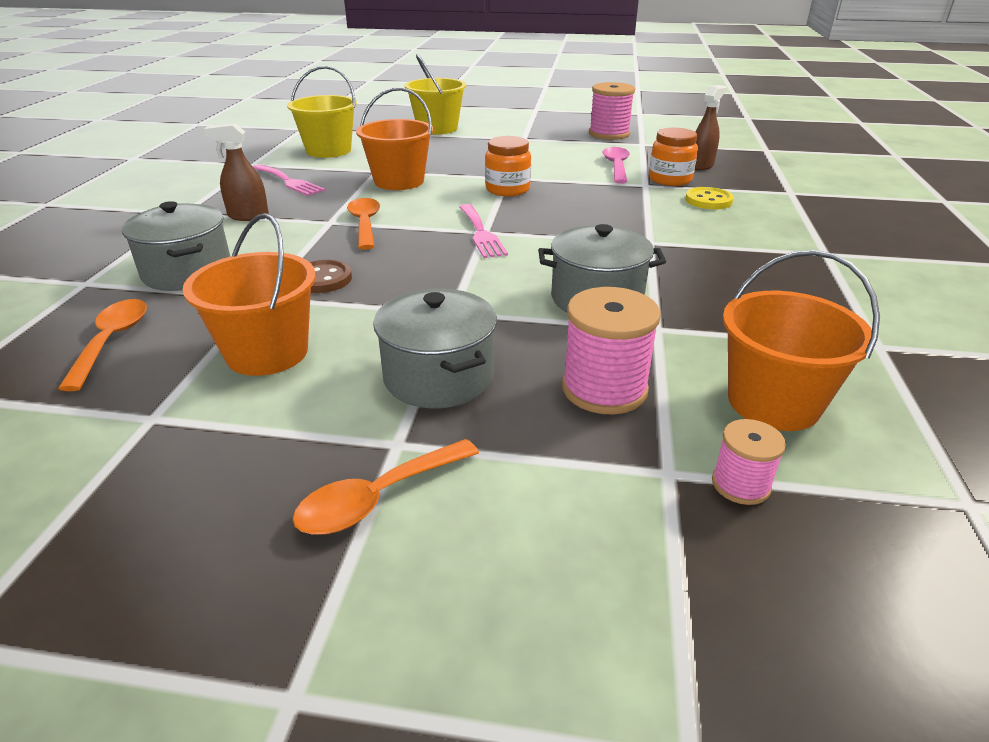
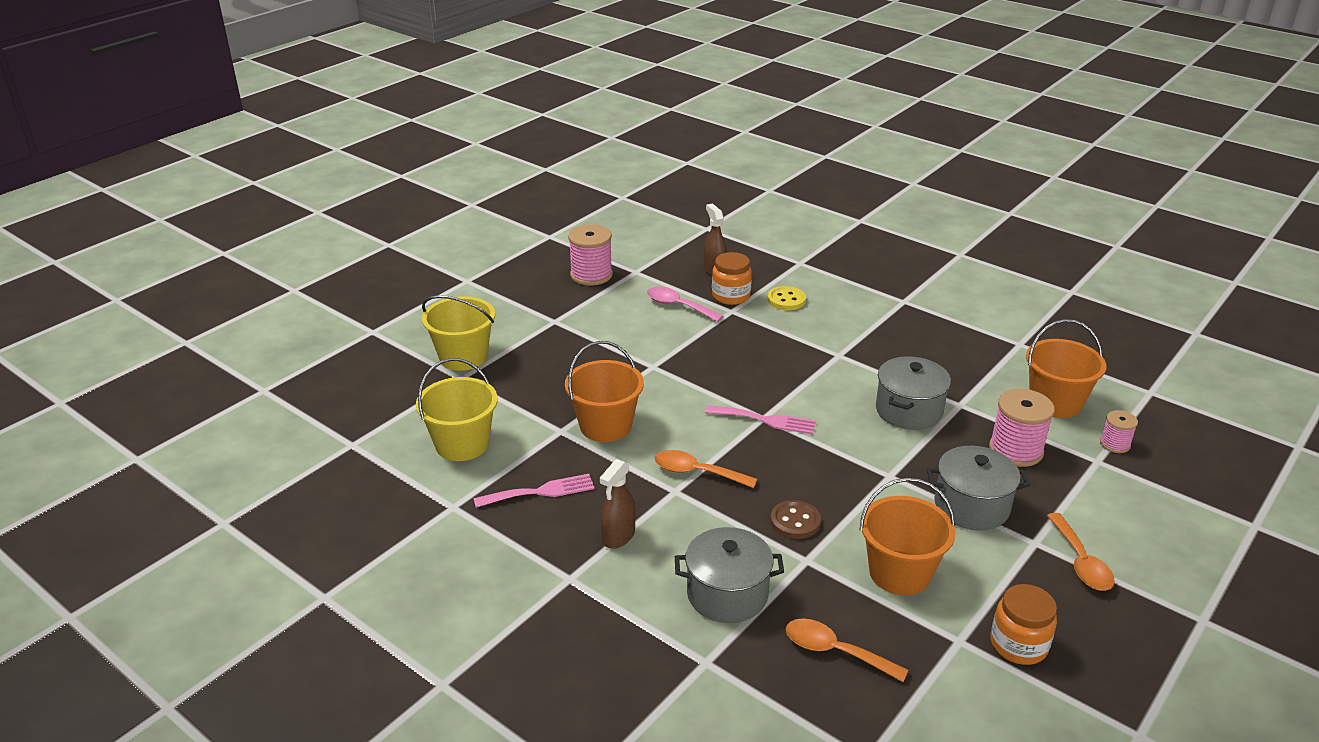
camera: 60 degrees left, 0 degrees up
(507, 189) = (682, 376): orange jar -> orange jar (1018, 645)

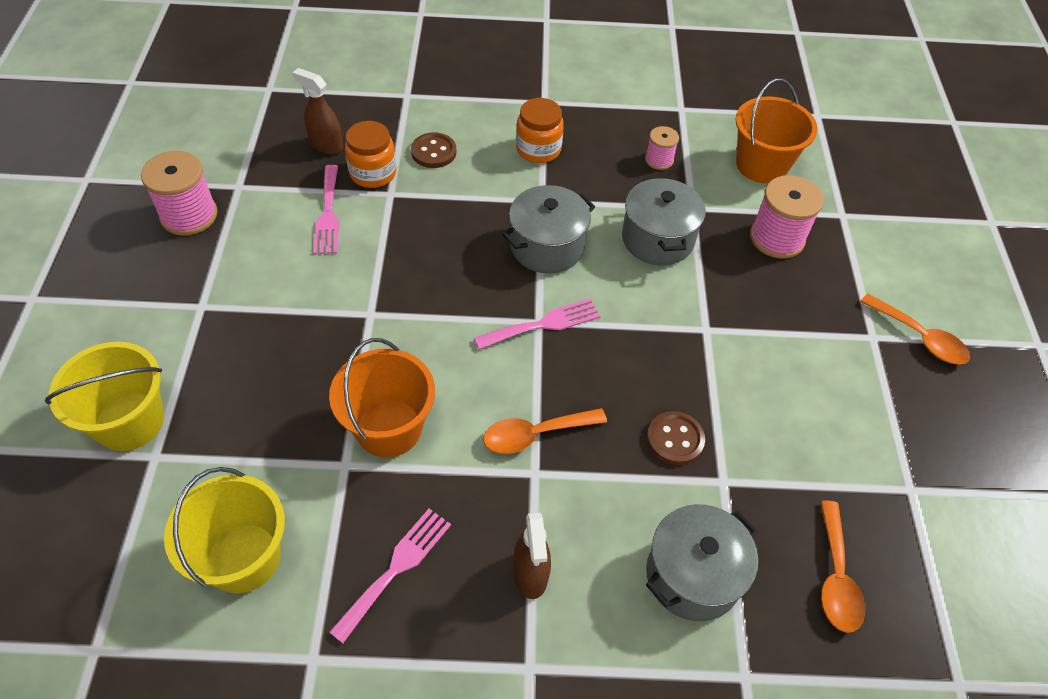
camera: 40 degrees left, 20 degrees up
(678, 306) = (328, 214): pink spoon -> pink fork
(786, 300) = (433, 152): yellow button -> brown button
(835, 651) = (835, 576): orange spoon -> orange spoon turned 75 degrees counterclockwise
(899, 573) = (807, 443): orange bucket -> none
(971, 506) = (797, 325): grey pot -> grey pot (547, 246)
(1018, 645) = (953, 462): orange jar -> orange jar (538, 149)
(1115, 444) = (839, 188): pink spool -> pink spool (659, 160)

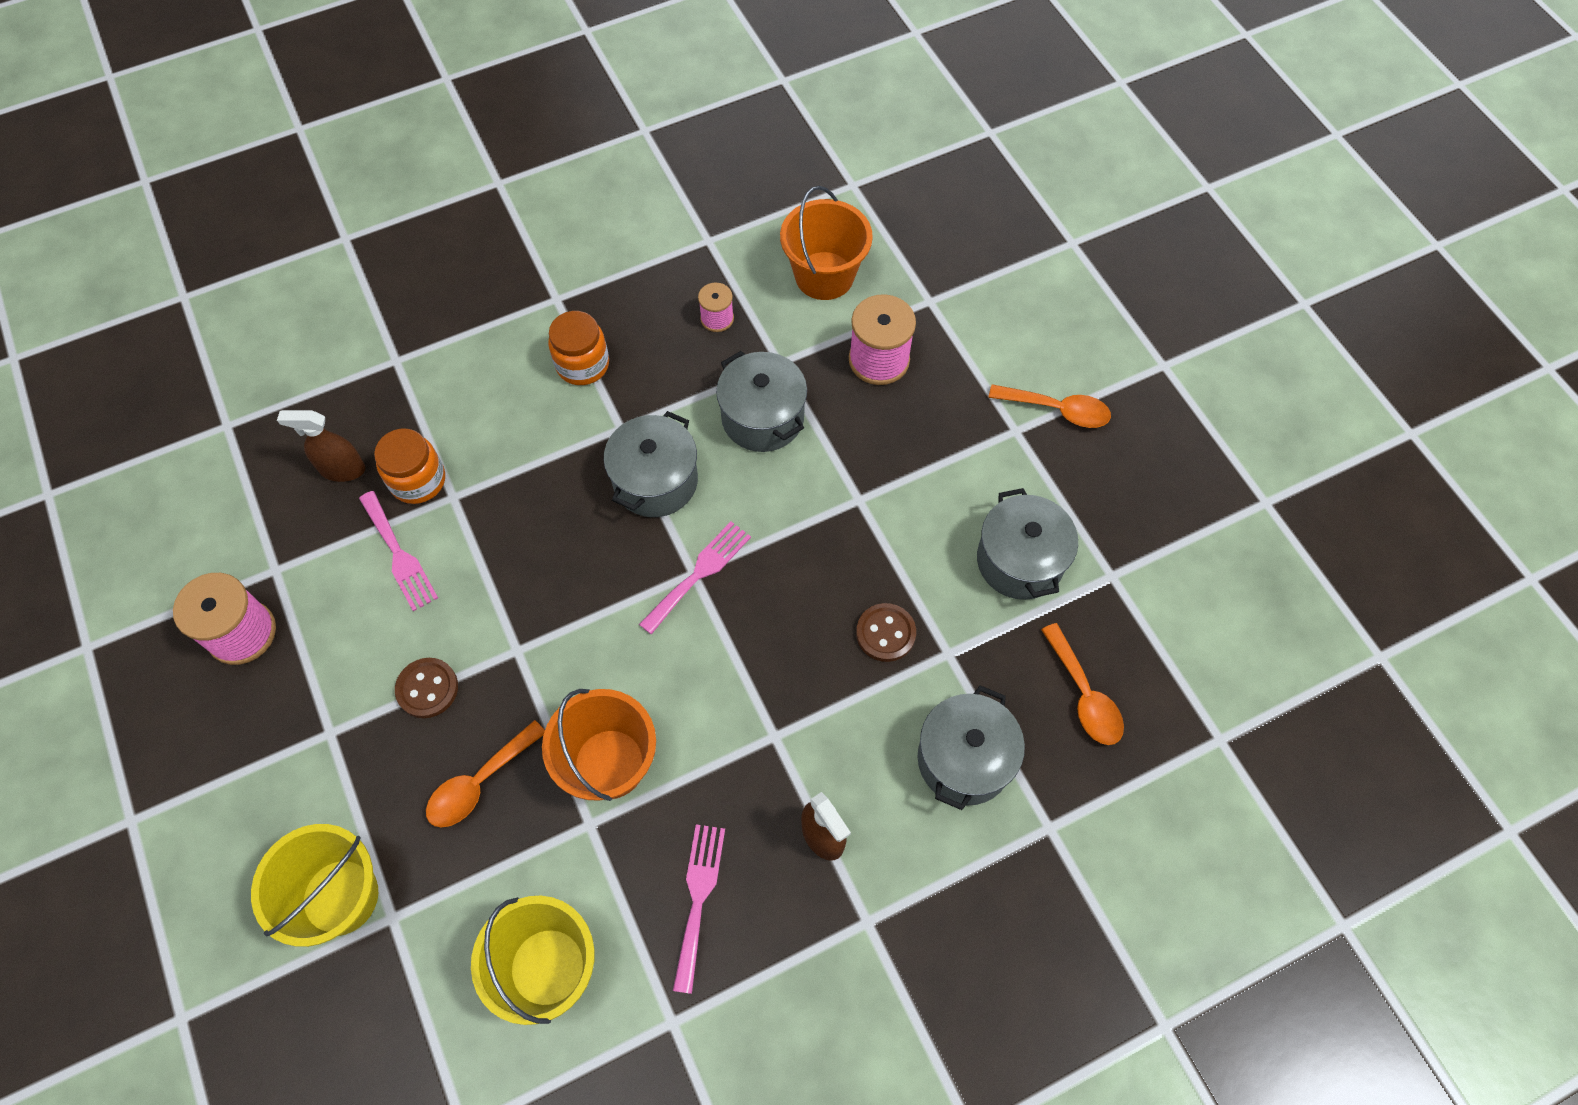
camera: 25 degrees left, 10 degrees up
(433, 152) = (470, 421): brown button -> brown button (427, 689)
(535, 434) = (754, 696): orange spoon -> orange spoon (480, 782)
(827, 438) = (1020, 561): none -> grey pot

